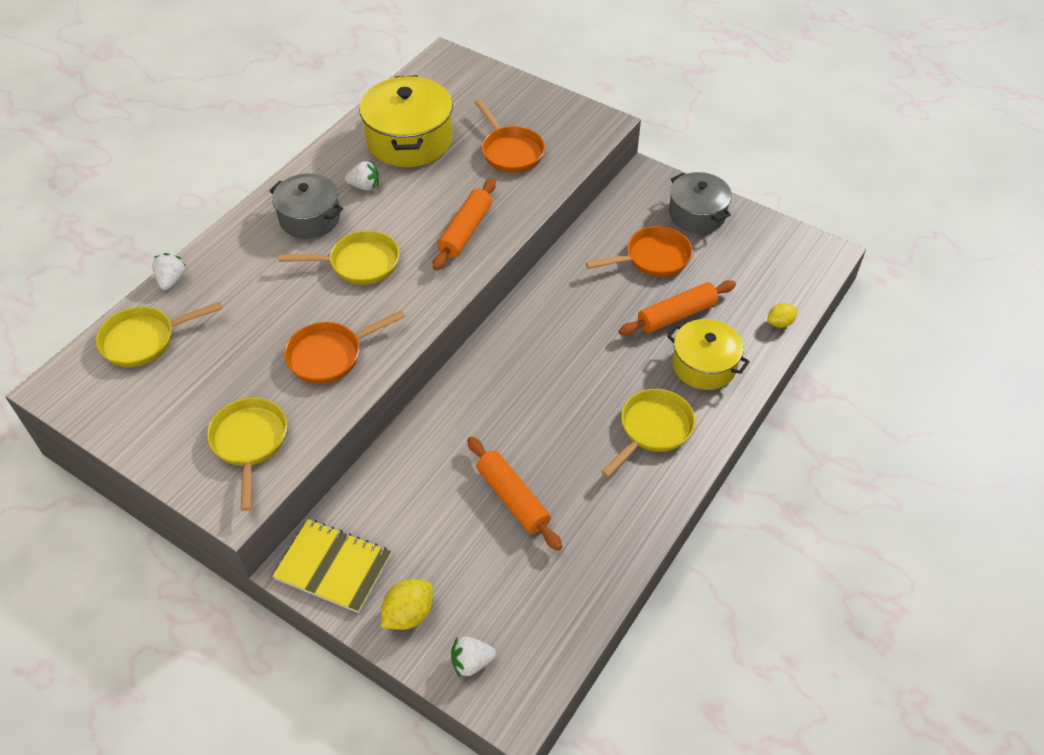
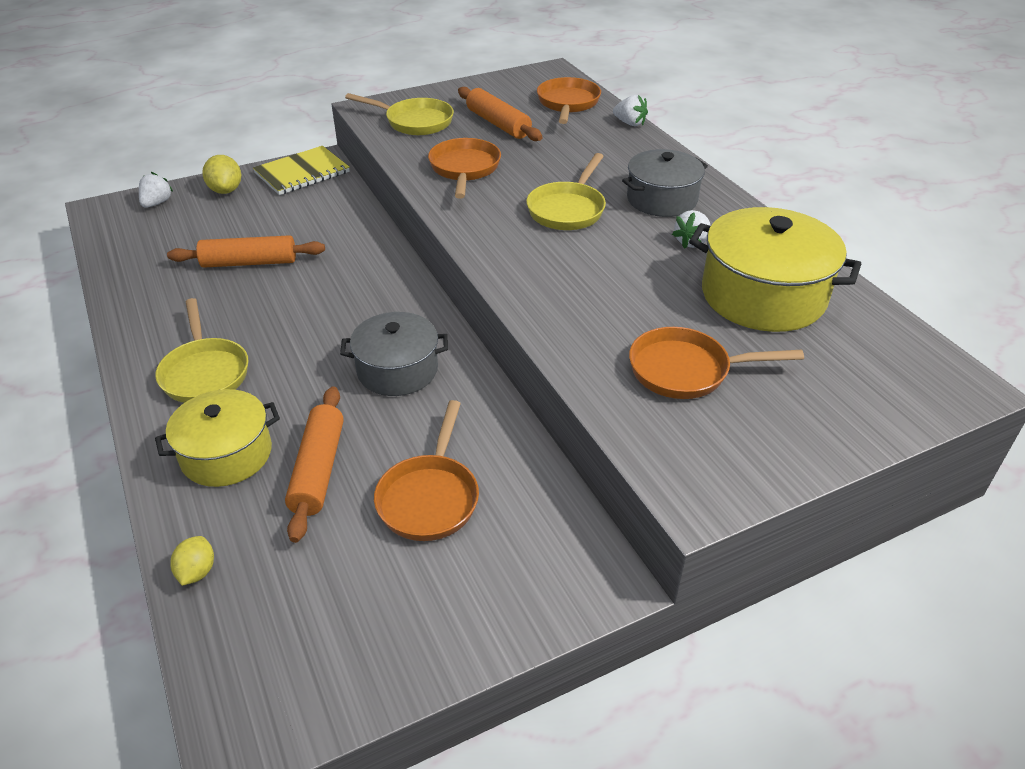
camera: 120 degrees right, 10 degrees down
(144, 340) = (568, 103): yellow pan -> orange pan
(465, 231) = (558, 285): orange rolling pin -> orange rolling pin (498, 124)
(697, 214) = (472, 600): grey pot -> grey pot (397, 370)

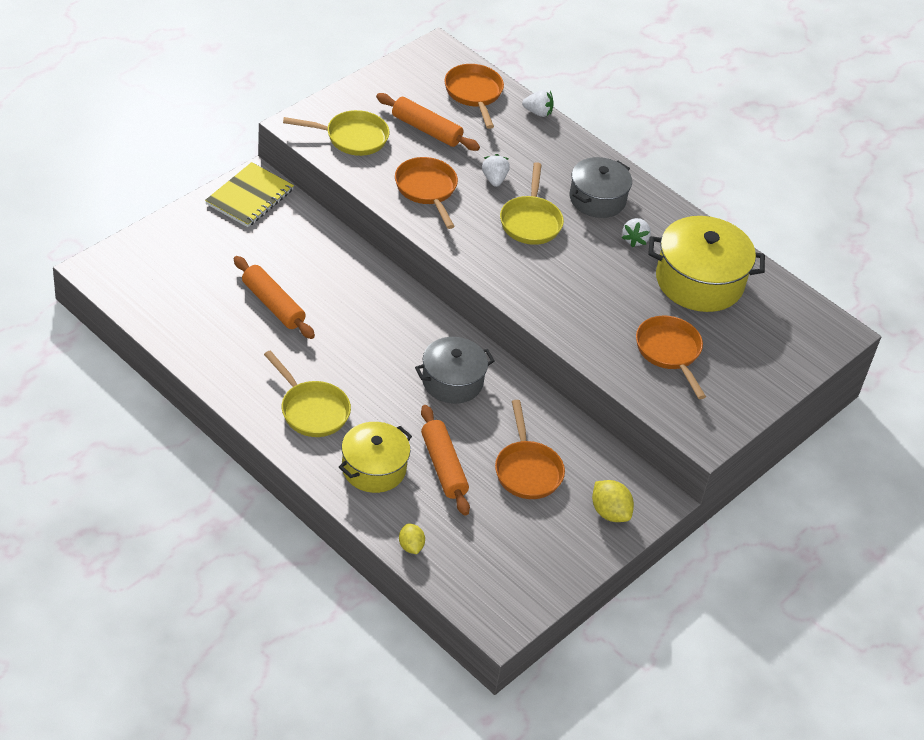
camera: 25 degrees left, 5 degrees up
(157, 203) = (141, 254): white strawberry -> white strawberry (494, 179)
(226, 190) = (194, 229): yellow lemon -> yellow lemon (609, 512)
(249, 262) = (273, 304): orange rolling pin -> orange rolling pin turned 75 degrees clockwise
(686, 370) = (669, 352): orange pan -> orange pan turned 90 degrees clockwise

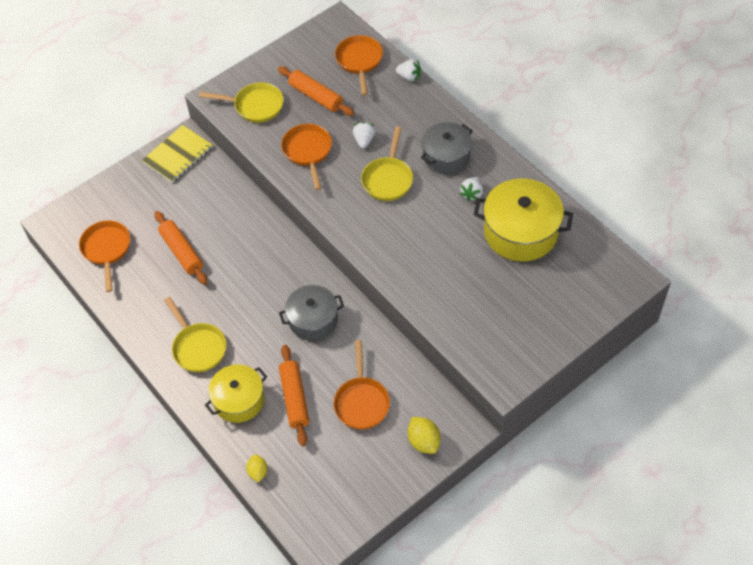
camera: 15 degrees right, 10 degrees up
(669, 352) = (485, 300): orange pan -> orange pan (107, 250)

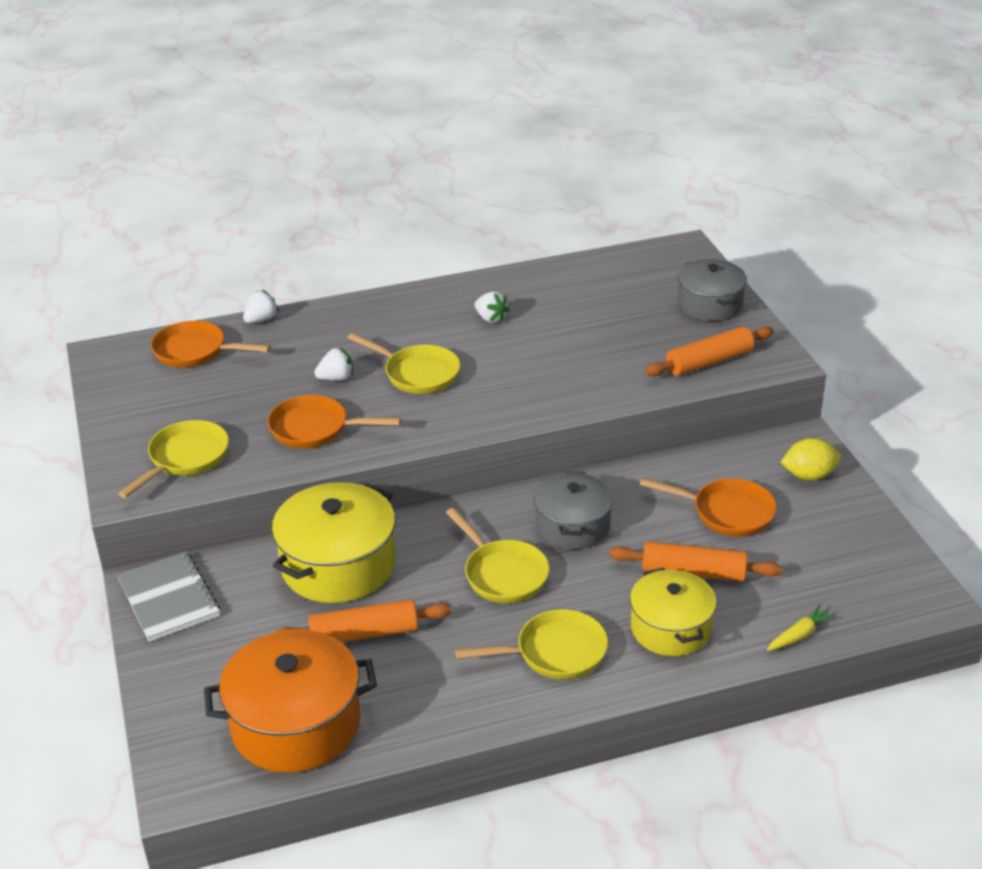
camera: 70 degrees left, 20 degrees down
(107, 250) = (296, 724): orange pan -> orange pot
(178, 155) = (169, 598): yellow notebook -> grey notebook
(255, 299) = (502, 574): none -> yellow pan
(258, 472) = (799, 635): yellow lemon -> yellow carrot
(316, 96) = (221, 401): orange rolling pin -> orange rolling pin (709, 362)
(364, 140) = (336, 378): white strawberry -> white strawberry turned 135 degrees clockwise
(446, 156) = (417, 323): grey pot -> grey pot (710, 305)
(520, 232) = (572, 300): yellow pot -> yellow pot (338, 565)

